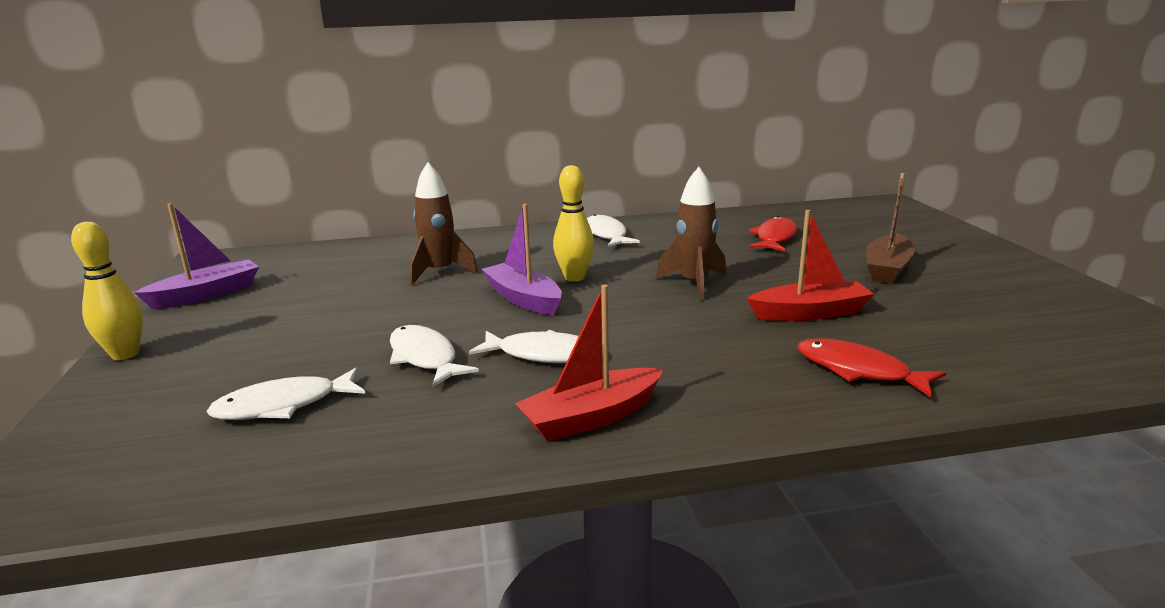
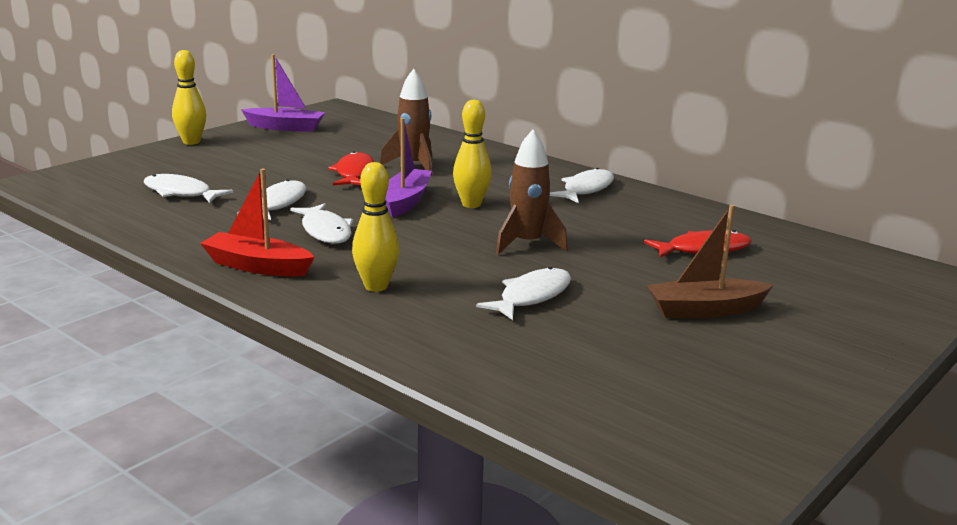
camera: 50 degrees right, 0 degrees up
(720, 369) = (376, 286): none -> yellow bowling pin
(810, 313) = (531, 296): red boat -> white fish
(858, 370) = (439, 332): red fish -> red fish (354, 173)

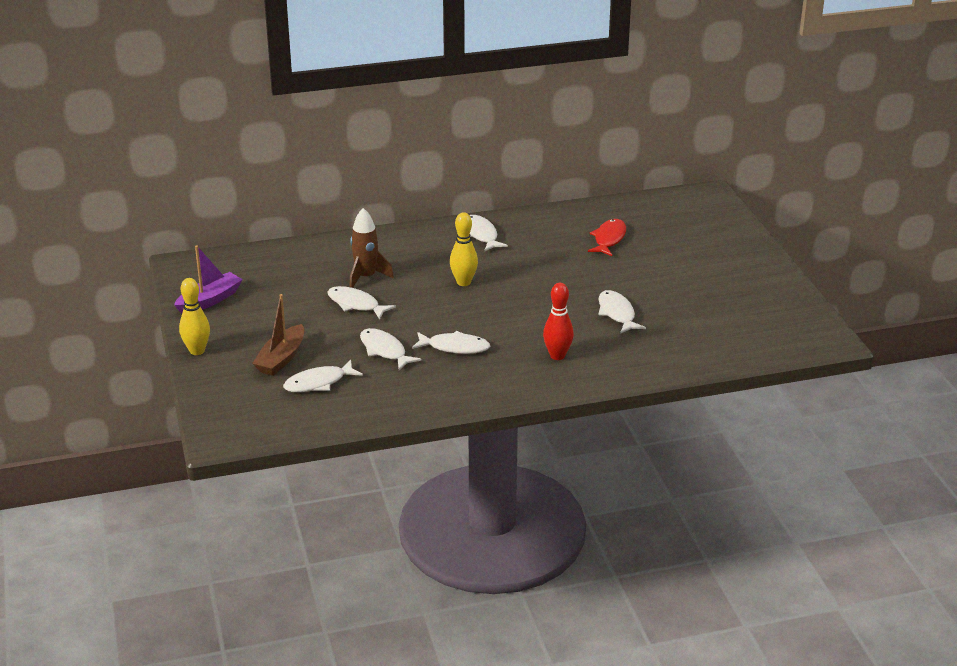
camera: 55 degrees left, 10 degrees up
(257, 266) = (488, 386): red boat -> none
(354, 173) = (356, 304): red fish -> white fish
(376, 286) = (557, 356): yellow bowling pin -> red bowling pin
(406, 201) = (432, 303): purple boat -> none
(527, 244) = (546, 288): brown rocket -> none
(705, 310) = (679, 272): brown boat -> brown boat (281, 359)

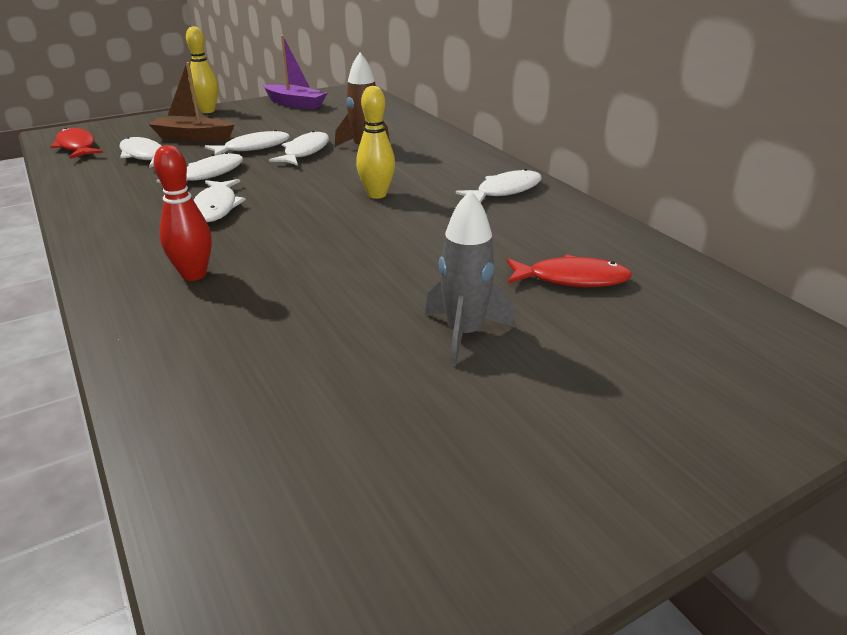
camera: 75 degrees right, 0 degrees up
(268, 422) = (77, 146): none -> red fish
(617, 313) = (330, 311): white fish -> white fish (253, 148)
(651, 278) = (464, 334): none -> grey rocket

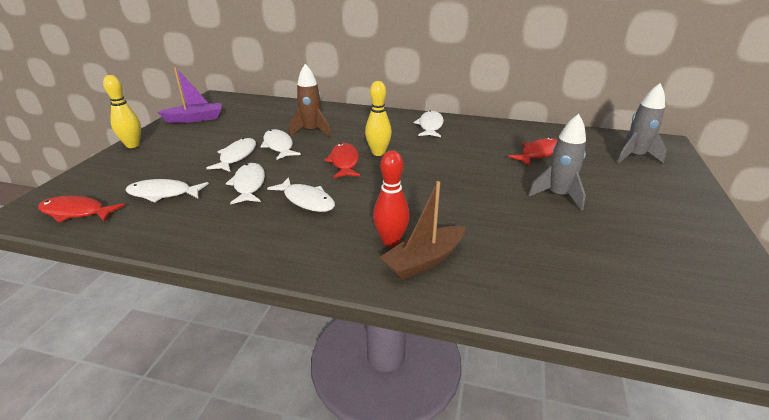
camera: 45 degrees left, 0 degrees up
(193, 137) = (171, 167): brown boat -> brown boat (424, 260)
(324, 189) = (344, 162): none -> red fish
(733, 357) = (634, 156): none -> grey rocket

